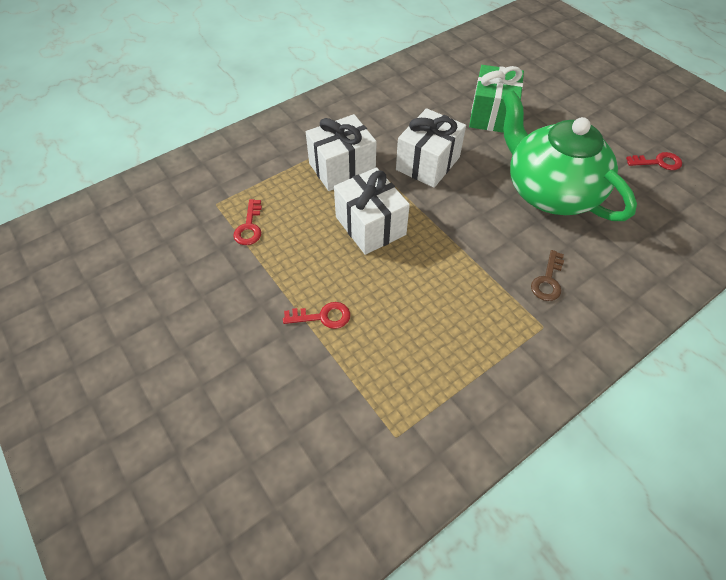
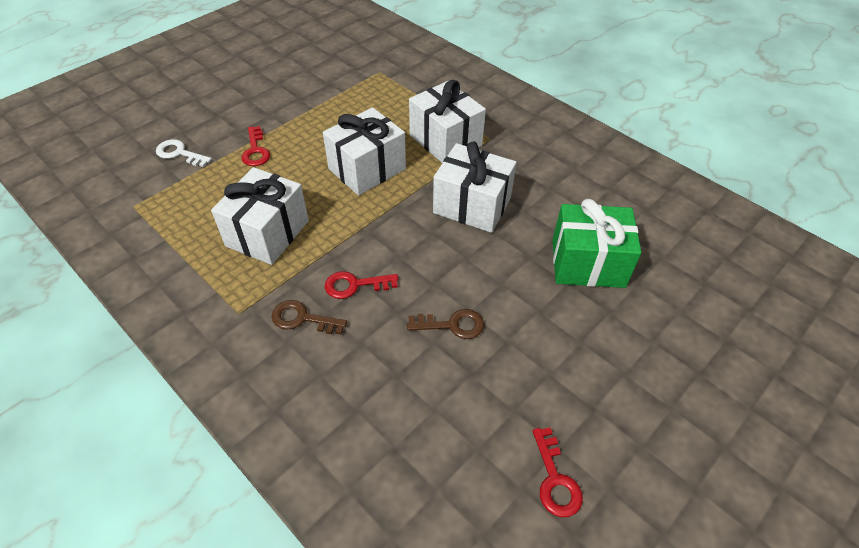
camera: 80 degrees right, 5 degrees down
(249, 227) = (354, 94): red key -> red key (354, 285)
(310, 395) = (179, 153): none -> white key
(448, 305) = (267, 233): none -> white gift
(549, 191) = (452, 325): green teapot -> brown key

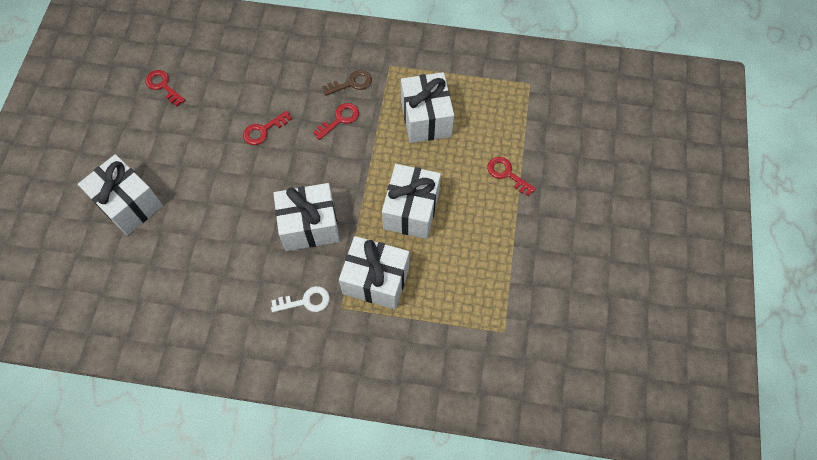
camera: 145 degrees right, 15 degrees up
(179, 153) = (555, 137): white key -> white key (306, 301)
(452, 325) = (263, 130): brown key -> red key
(588, 263) = (200, 226): green gift -> none
(667, 332) = (129, 204): none -> white gift

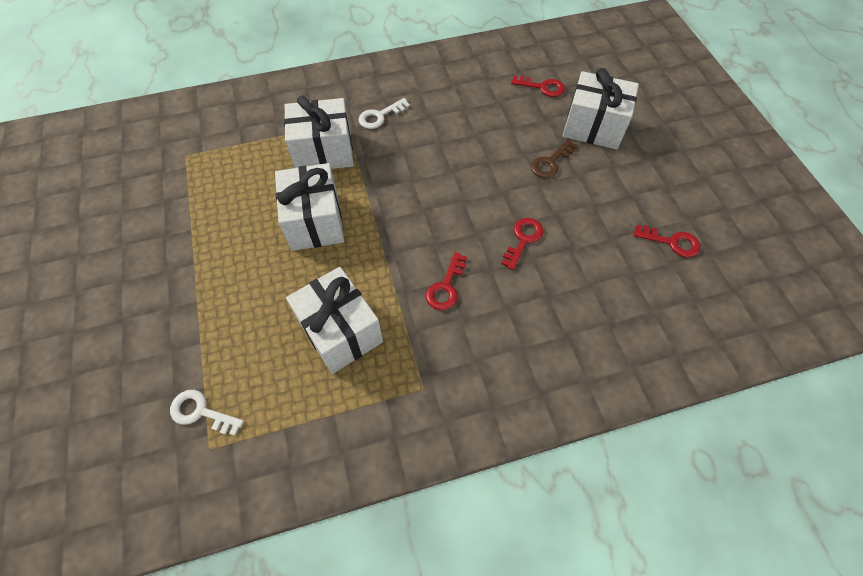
camera: 155 degrees right, 5 degrees down
(309, 226) = (412, 171): white gift -> none
(351, 83) = (459, 339): brown key -> brown key (550, 163)
(507, 174) = (215, 302): red key -> red key (542, 87)
(531, 105) = (201, 412): none -> white key

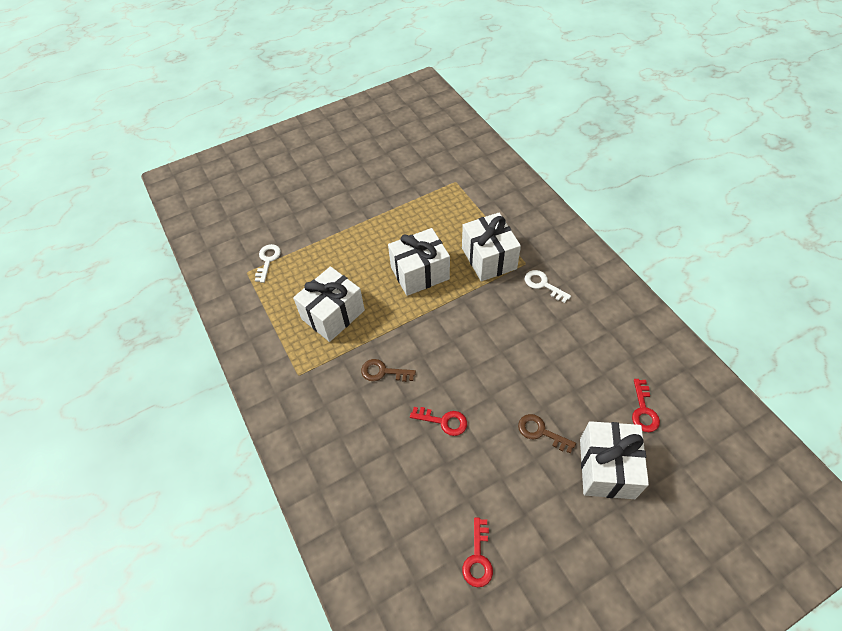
camera: 80 degrees right, 5 degrees down
(446, 287) = (383, 372): red key -> brown key

